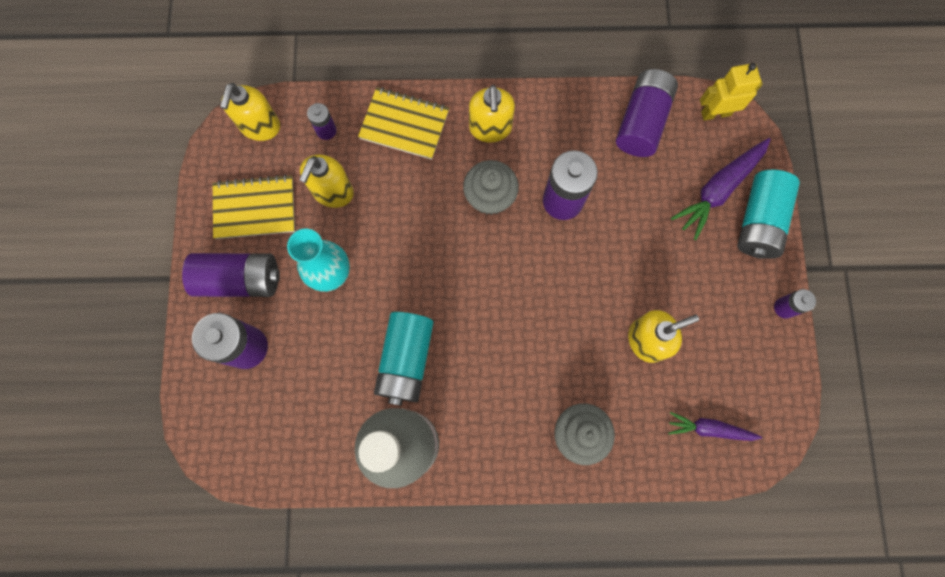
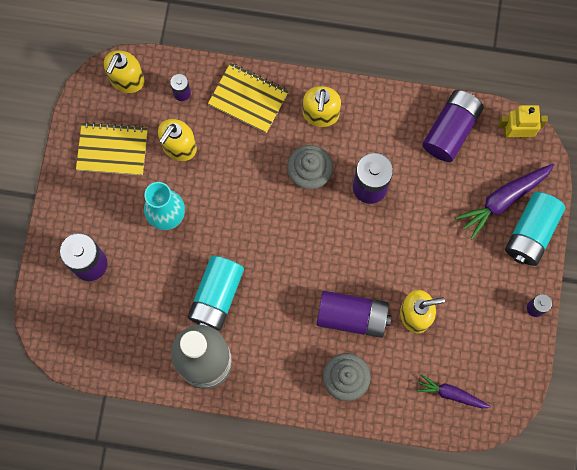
camera: 10 degrees right, 0 degrees up
(240, 280) = (92, 207): purple battery -> purple battery (352, 316)

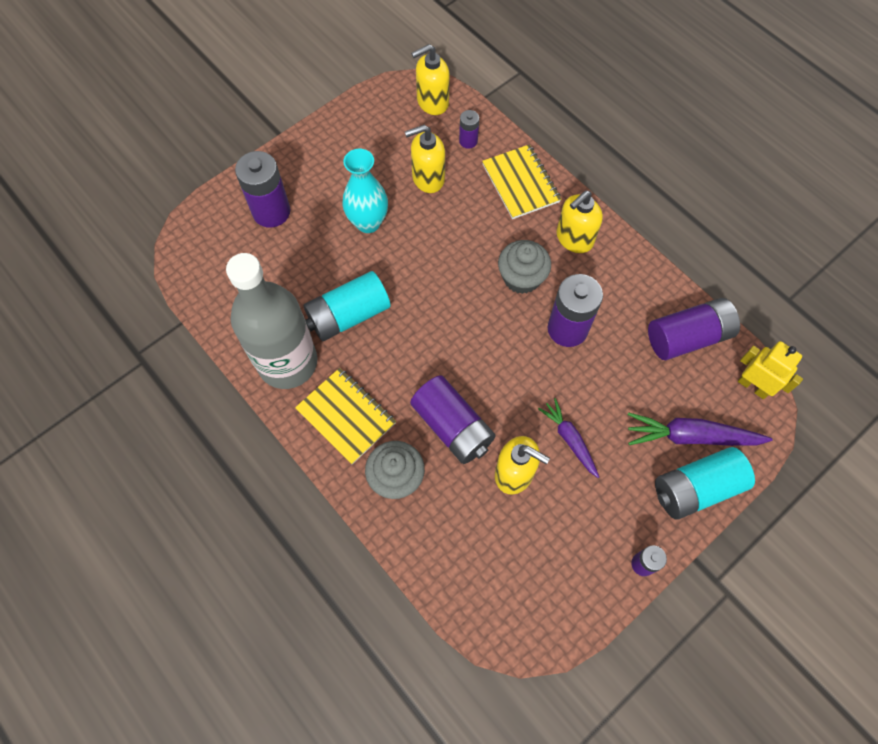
camera: 40 degrees right, 10 degrees down
(112, 149) = (372, 143): yellow notebook -> yellow notebook (346, 416)
(451, 394) = (485, 577): purple carrot -> purple carrot (569, 439)

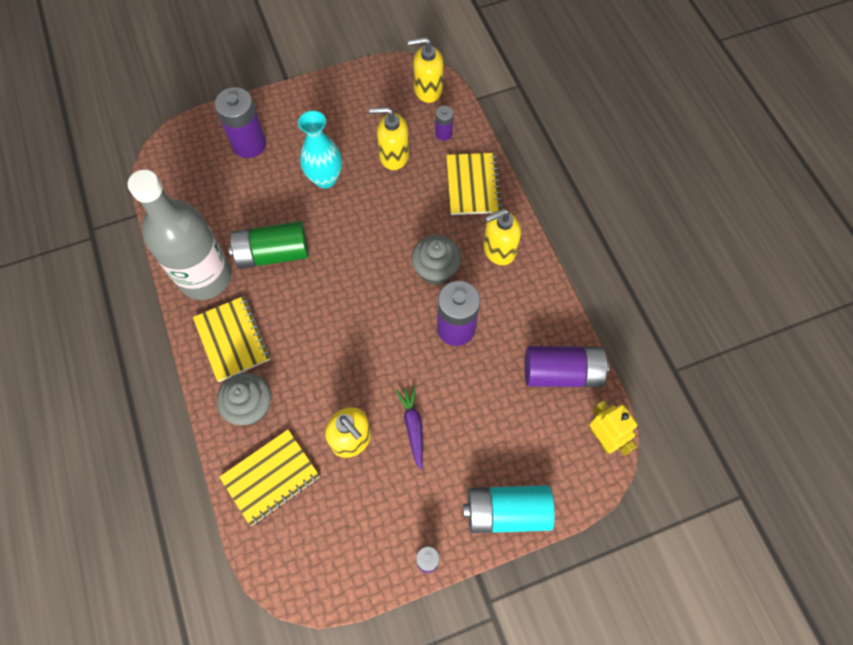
camera: 20 degrees right, 0 degrees up
(348, 315) = (273, 253): turquoise battery -> green battery
(450, 541) = (271, 477): none -> yellow notebook
(452, 427) = (317, 380): purple battery -> none
(691, 436) = (523, 463): purple carrot -> none

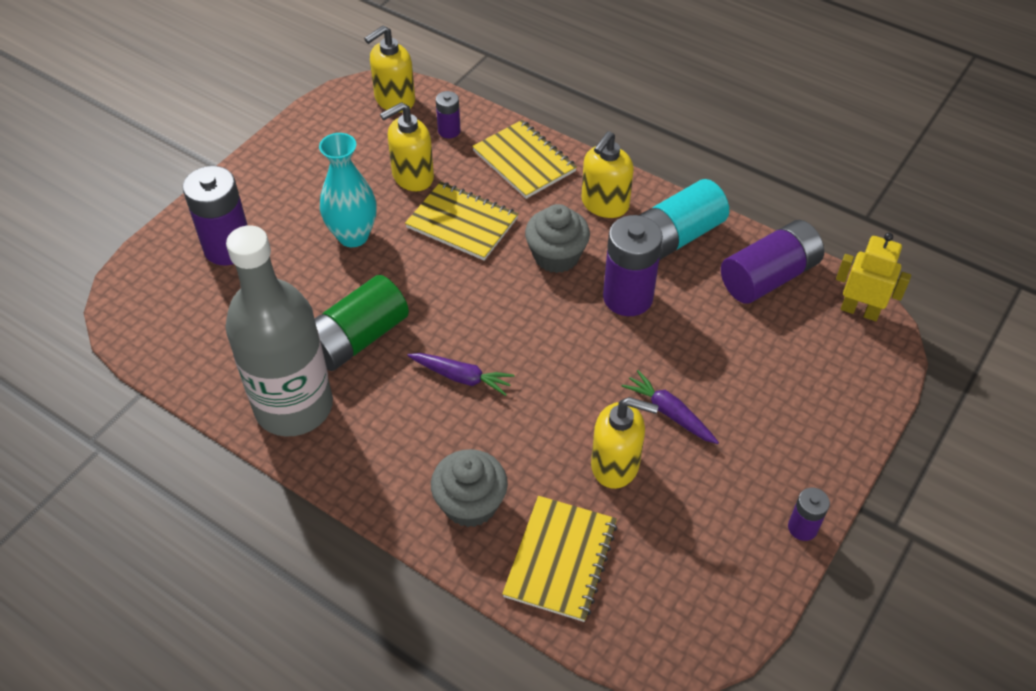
camera: 35 degrees left, 15 degrees down
(232, 339) = (386, 450): yellow notebook -> yellow notebook (462, 223)
(311, 319) = (461, 377): none -> purple carrot
(506, 511) = (834, 431): turquoise battery -> turquoise battery (676, 236)

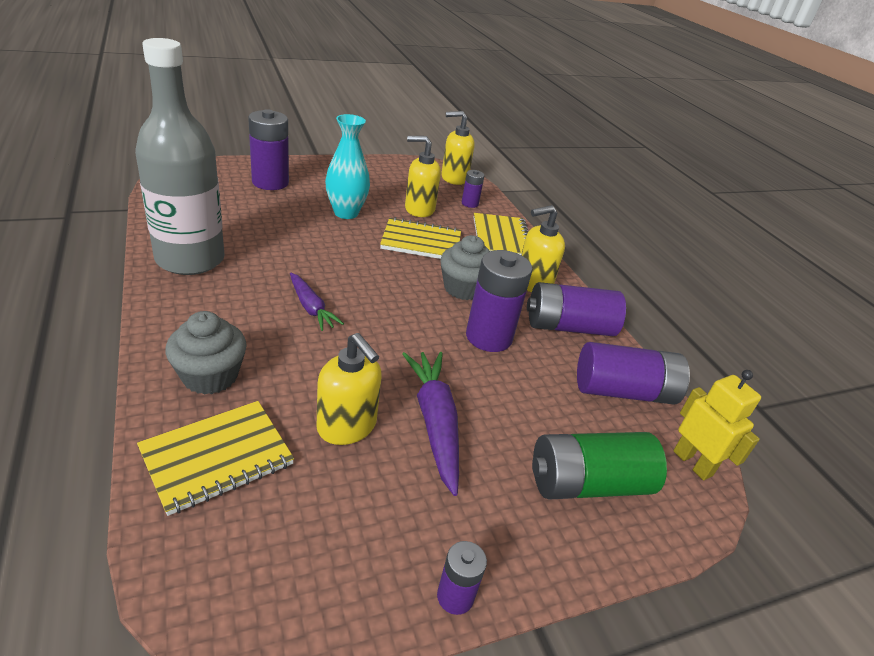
camera: 30 degrees right, 15 degrees down
(357, 338) = (277, 253): green battery -> green battery (587, 483)
(462, 223) = (421, 242): yellow notebook -> yellow notebook turned 60 degrees counterclockwise
(669, 413) = (434, 423): purple carrot -> purple carrot, size x1.57
(676, 236) = (568, 327): turquoise battery -> purple battery

